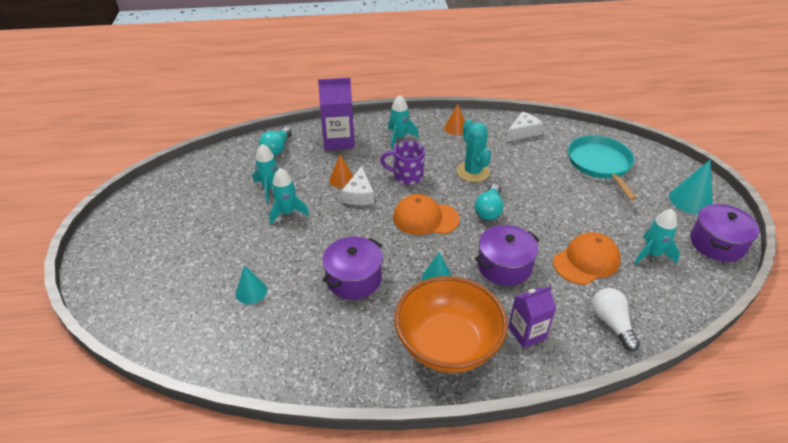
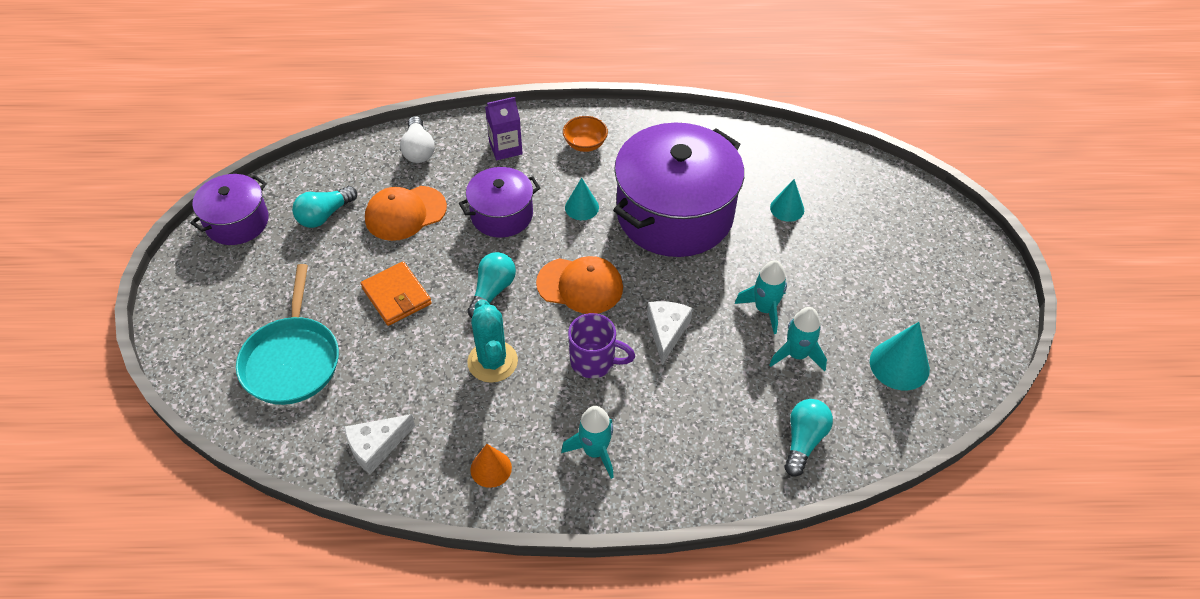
camera: 175 degrees left, 10 degrees up
(339, 141) = (700, 453): purple carton -> none
(342, 179) = (692, 363): orange cone -> none
(354, 279) = (674, 214): purple pot -> purple pot, size x1.88
(447, 345) = (585, 144): orange bowl -> orange bowl, size x0.43
(556, 202) = (396, 296): none -> orange wallet
(651, 254) = (324, 215): turquoise rocket -> turquoise light bulb
(690, 200) = (213, 284): turquoise cone -> turquoise cone (899, 365)

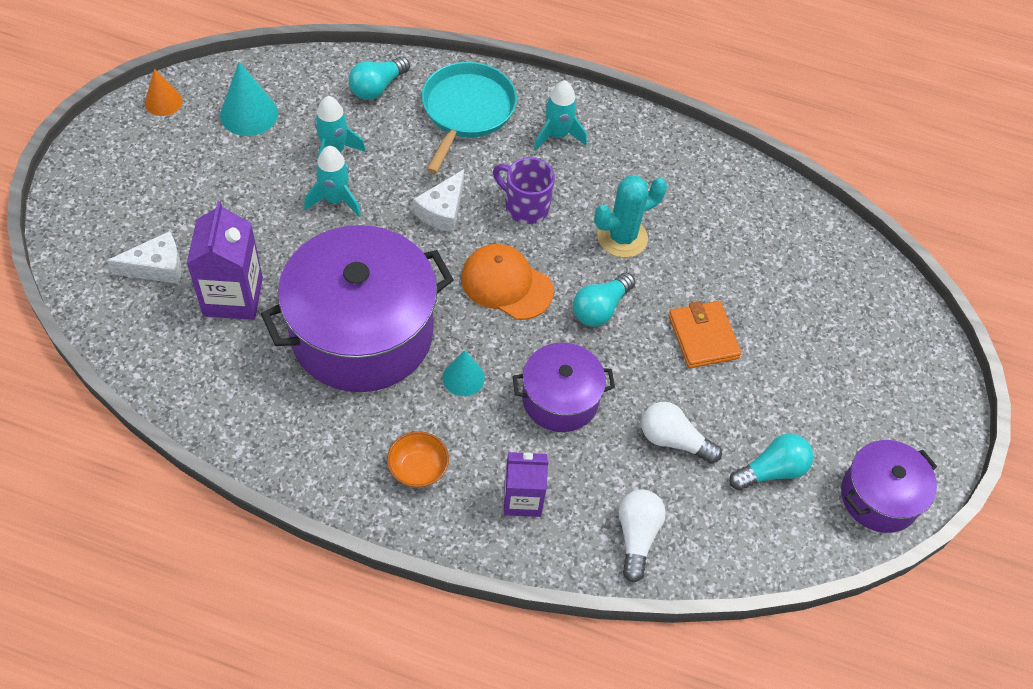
camera: 165 degrees left, 5 degrees up
(292, 360) = (819, 302): turquoise pan -> turquoise pan (466, 111)
(376, 446) = (746, 199): white cheese -> white cheese (157, 267)
(405, 213) = (673, 440): orange cap -> white light bulb
(491, 468) = (650, 151): orange cone -> orange cone (163, 102)
(492, 362) = (622, 237): turquoise cactus -> turquoise cactus turned 60 degrees clockwise
(787, 208) = (233, 297): turquoise cone -> purple carton

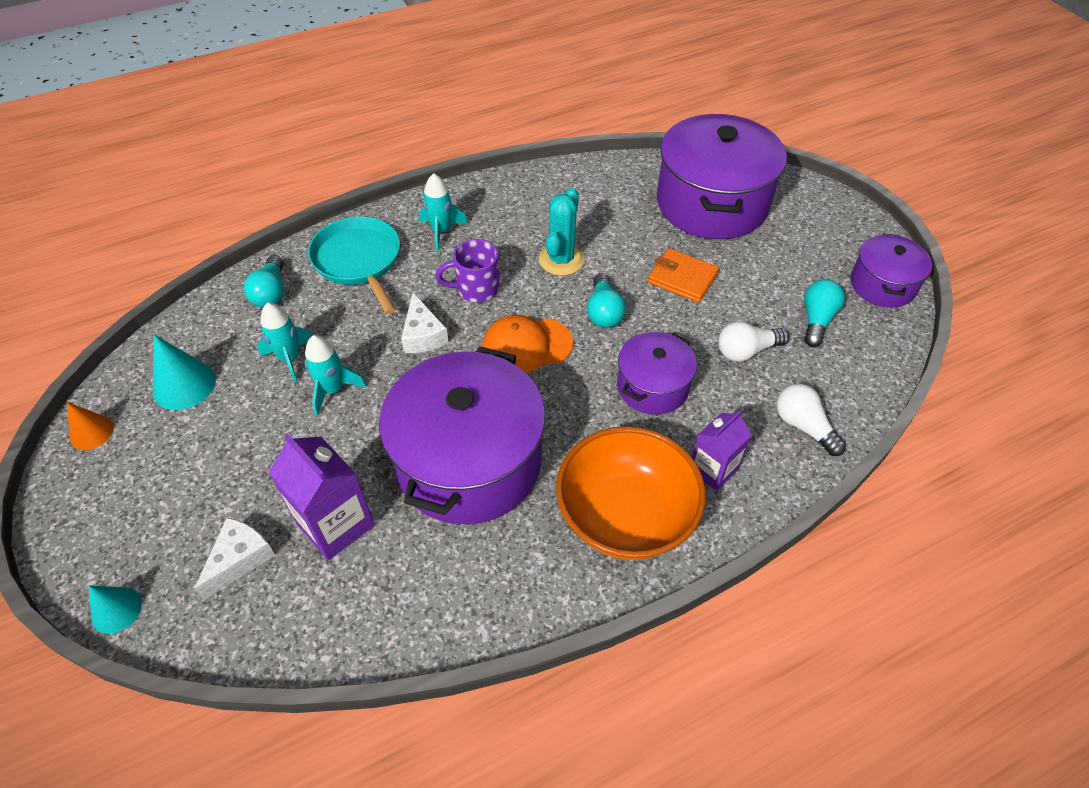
camera: 40 degrees left, 5 degrees down
(418, 469) = (625, 516): orange bowl -> orange bowl, size x2.31
(463, 377) = (576, 428): turquoise cone -> turquoise cone (116, 610)
(822, 295) = (712, 203): none -> purple pot

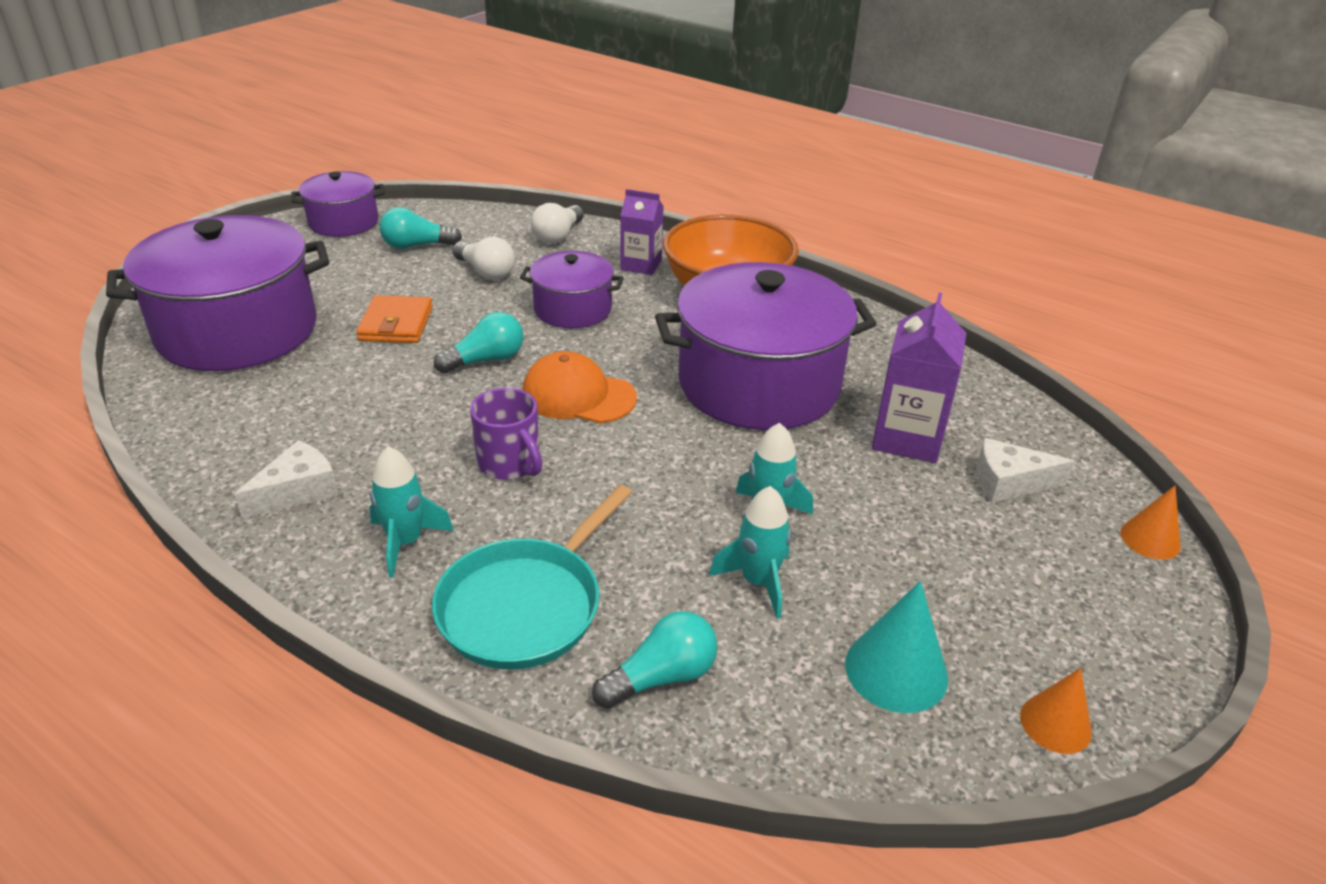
camera: 120 degrees left, 15 degrees down
(116, 610) = (1150, 539): turquoise cone -> orange cone
(423, 335) = (622, 478): white cheese -> white cheese (298, 491)
(527, 346) = (578, 395): orange cap -> orange cap turned 150 degrees clockwise
(561, 260) = (411, 413): turquoise cactus -> none

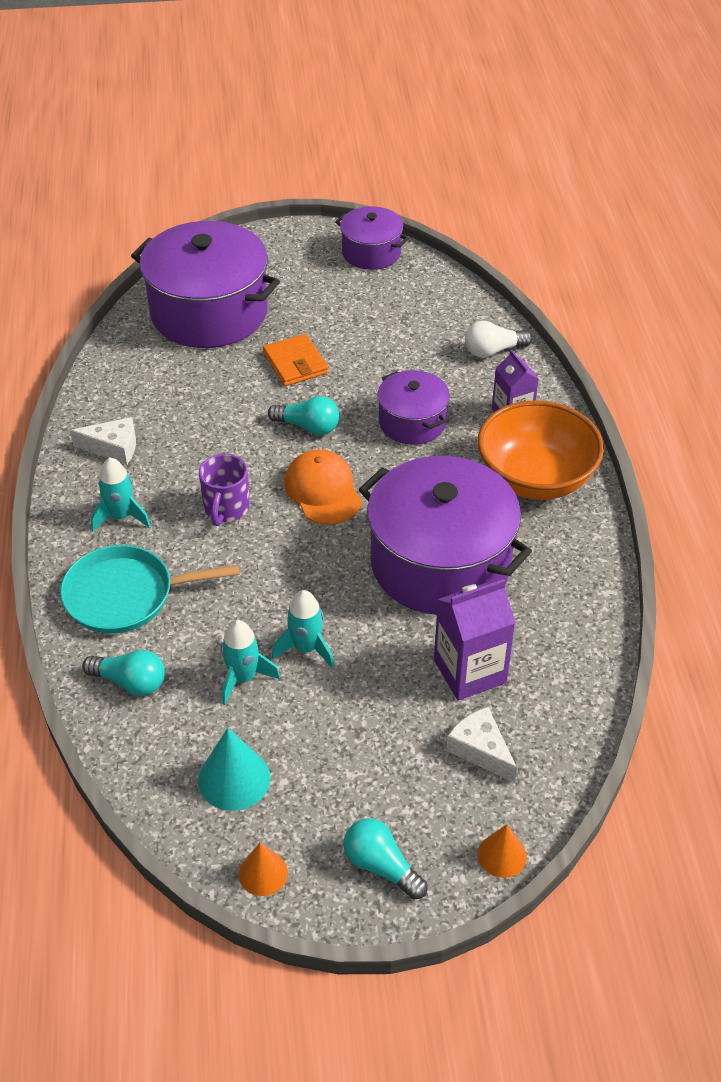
camera: 50 degrees right, 10 degrees up
(396, 324) = (295, 363): orange wallet -> orange wallet turned 75 degrees counterclockwise
(417, 246) = (389, 303): turquoise light bulb -> turquoise light bulb (381, 866)
(486, 272) = (401, 354): white light bulb -> none

